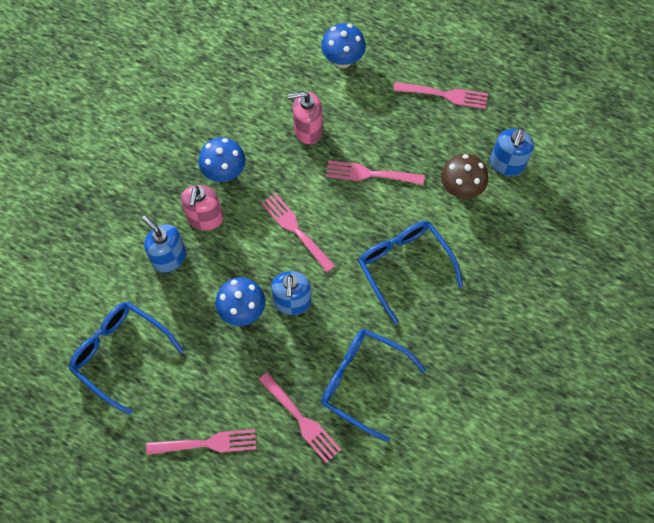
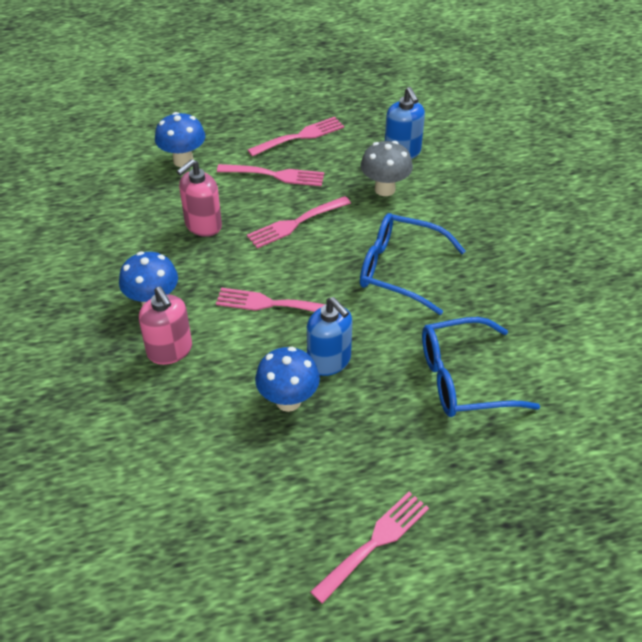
camera: 40 degrees left, 20 degrees down
(120, 353) = (195, 530): blue glasses -> none
(169, 257) = (164, 407): blue soap dispenser -> none
(301, 420) = (443, 450): pink fork -> pink fork (275, 175)
(460, 189) = (385, 189): brown mushroom -> grey mushroom

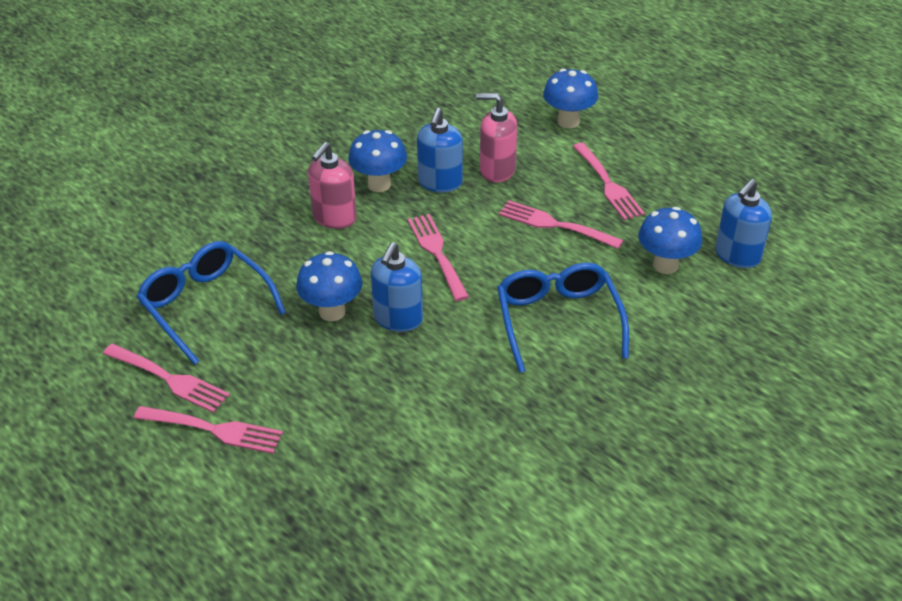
camera: 60 degrees right, 5 degrees down
(187, 264) = (440, 182): none -> blue soap dispenser
(300, 136) = (681, 176): pink fork -> pink fork (169, 379)
(385, 189) = (665, 265): grey mushroom -> blue mushroom
(463, 379) = (448, 422): blue glasses -> blue glasses (206, 306)

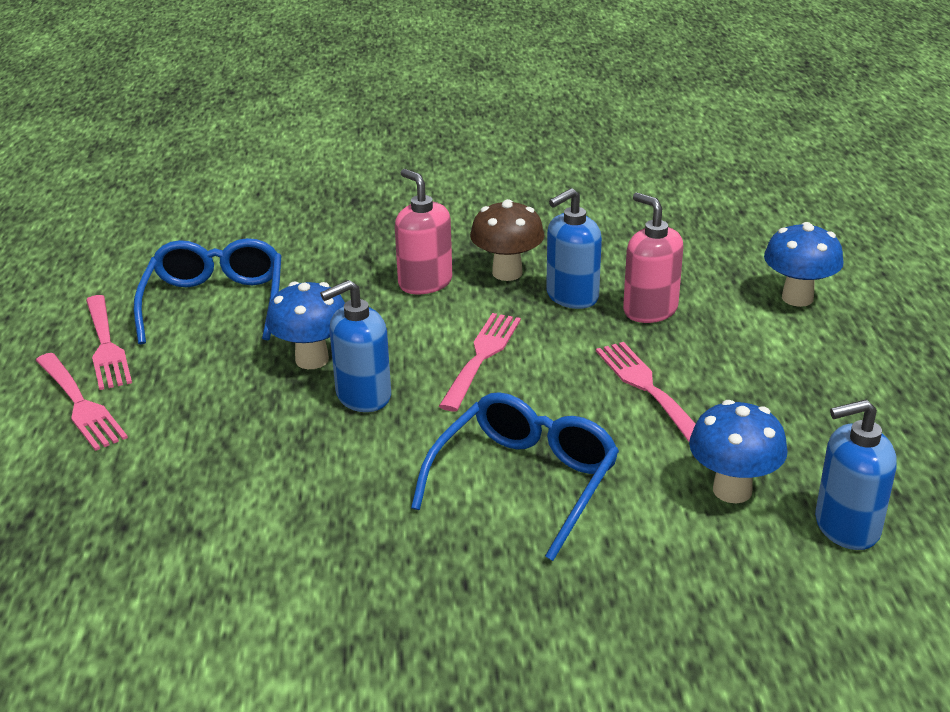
camera: 40 degrees right, 10 degrees down
(334, 218) = (425, 283): pink soap dispenser -> pink soap dispenser turned 75 degrees clockwise
(379, 184) = (507, 273): blue mushroom -> brown mushroom
(608, 184) = (766, 377): pink fork -> none

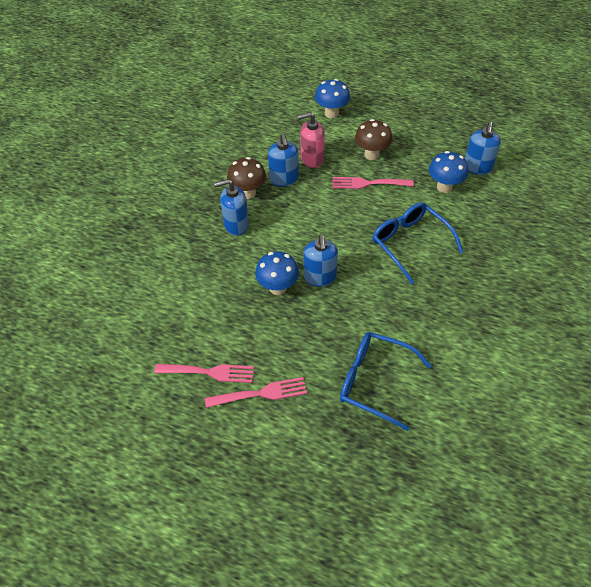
camera: 65 degrees left, 20 degrees up
(215, 303) = (197, 314): blue glasses -> blue glasses (374, 382)
(425, 283) = (236, 225): pink soap dispenser -> blue soap dispenser
(482, 357) = (314, 226): pink fork -> none
(732, 372) = (371, 154): none -> brown mushroom

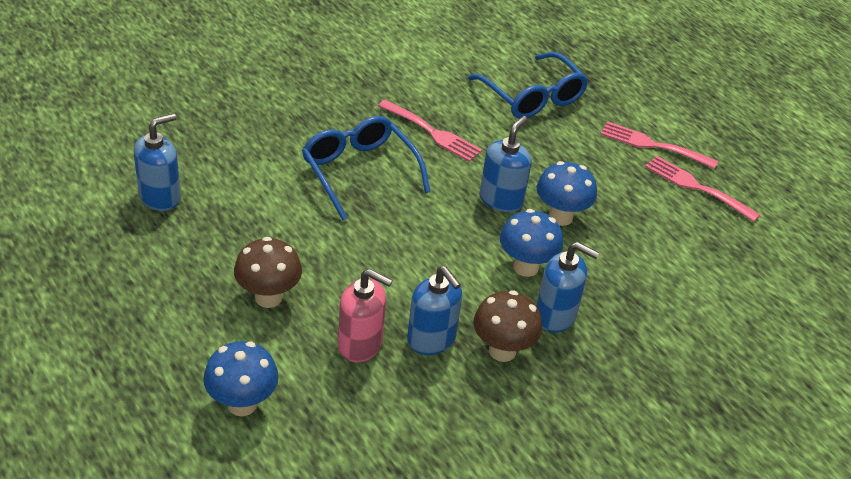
camera: 150 degrees left, 10 degrees down
(284, 179) = (431, 339): blue soap dispenser -> blue soap dispenser turned 120 degrees clockwise
(368, 183) = (323, 263): pink fork -> pink fork (432, 132)
(410, 243) = (359, 172): blue glasses -> blue glasses turned 150 degrees clockwise
(444, 187) = (235, 201): blue mushroom -> blue mushroom (525, 267)

